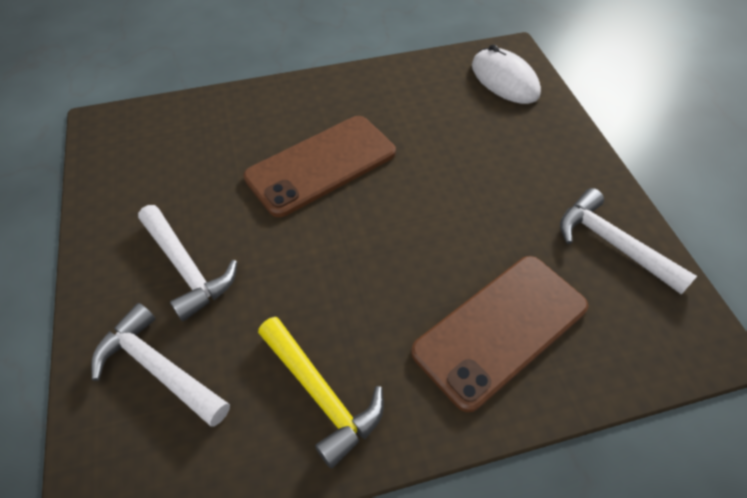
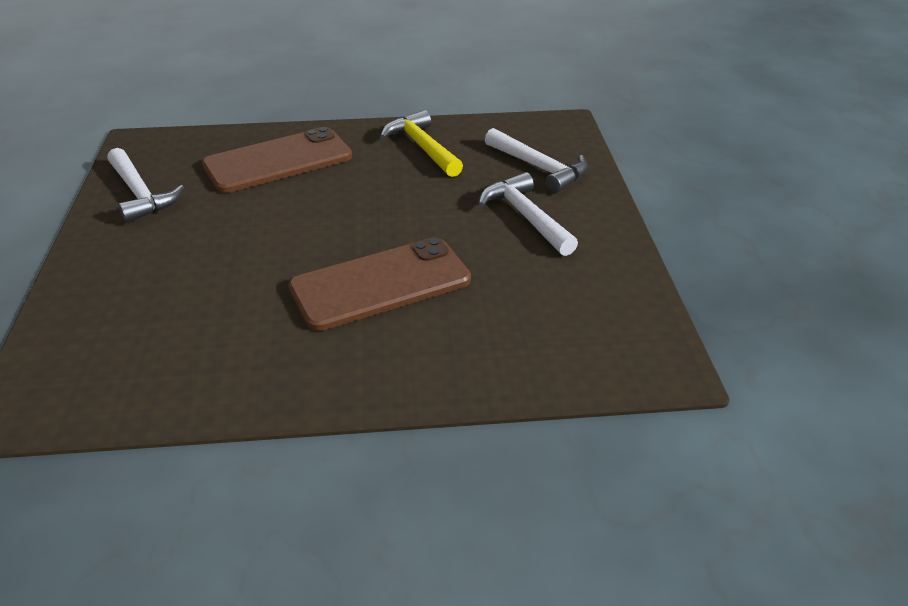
camera: 170 degrees left, 15 degrees down
(504, 80) = (79, 362): white mouse -> none

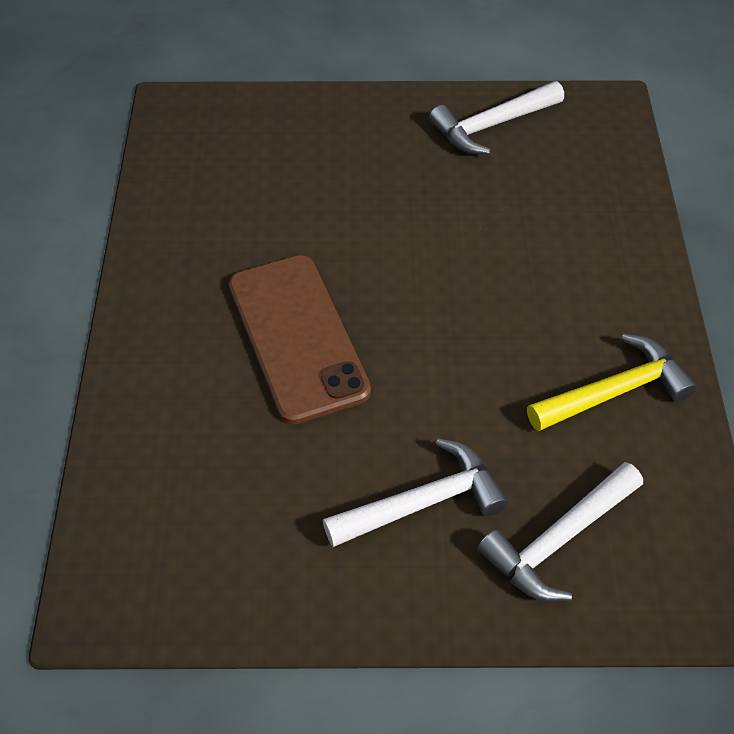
camera: 95 degrees right, 15 degrees up
(278, 161) = (569, 235): brown phone -> none

